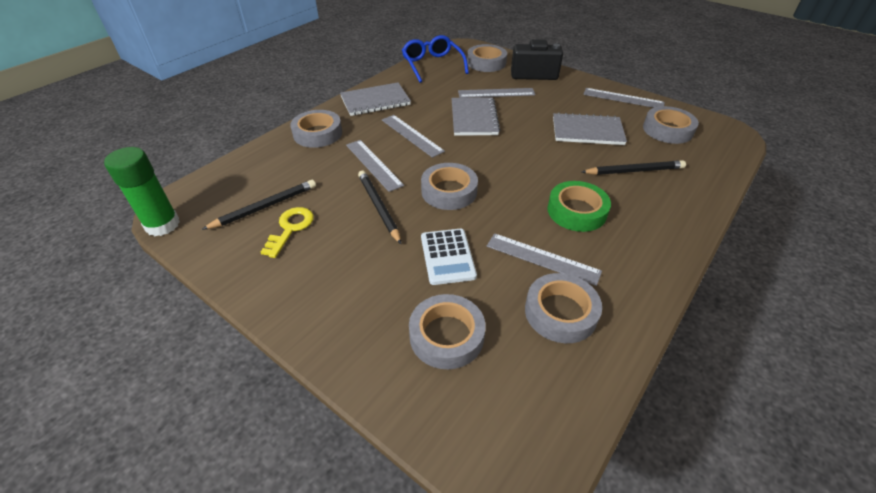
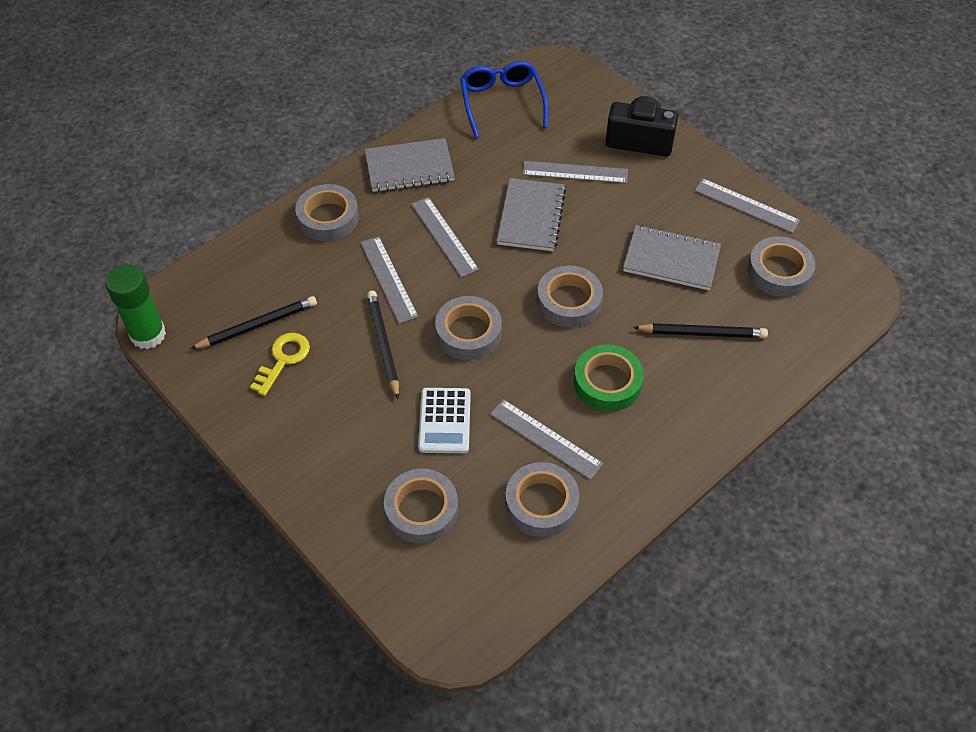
camera: 10 degrees right, 10 degrees up
(486, 63) = (580, 107): grey tape -> grey tape (569, 301)

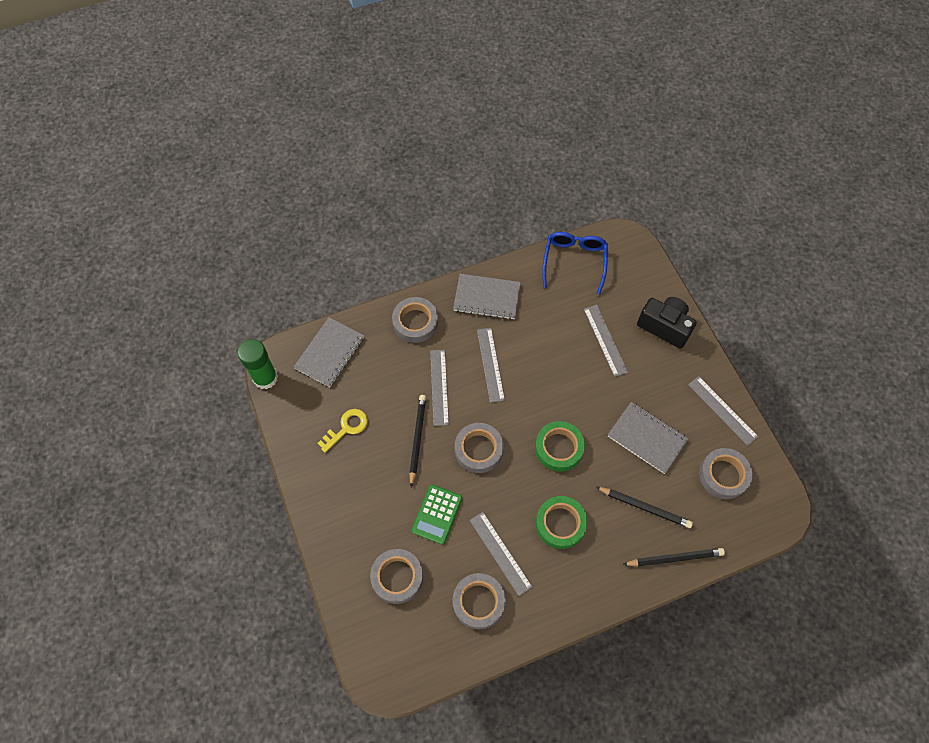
camera: 20 degrees right, 10 degrees up
(257, 325) = (339, 395): black pencil -> black pencil (675, 558)
(445, 421) = (437, 514): white calculator -> green calculator
(531, 216) = (558, 368): grey notebook -> grey notebook (330, 353)
(569, 301) = (558, 448): grey tape -> green tape
(575, 172) = (605, 340): grey ruler -> grey ruler turned 45 degrees clockwise

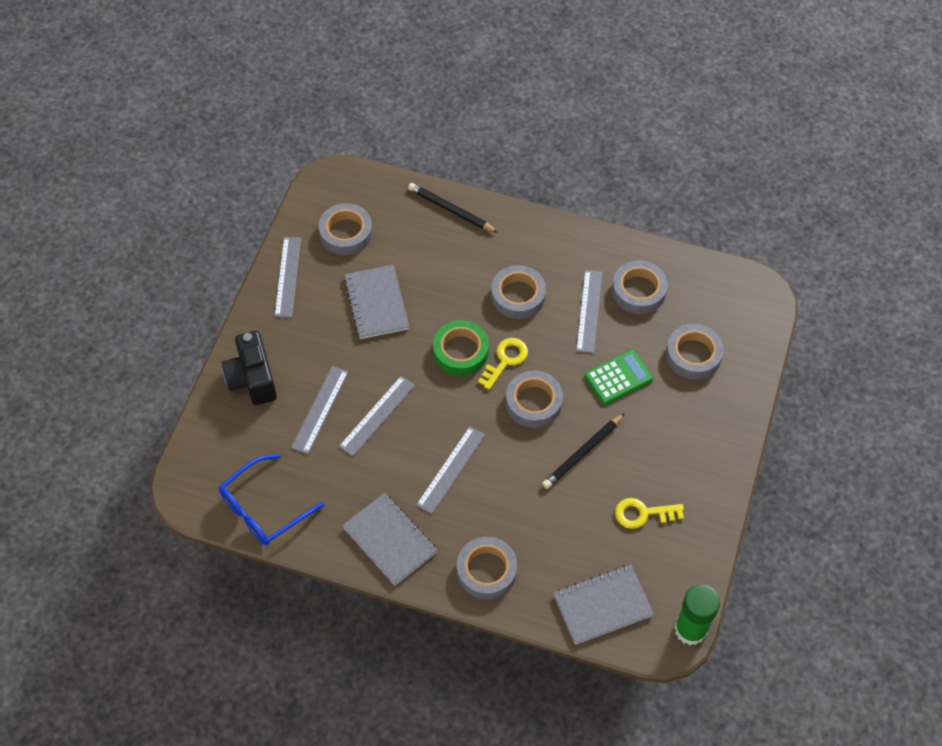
camera: 140 degrees left, 5 degrees down
(439, 387) = (520, 485): grey ruler -> grey ruler (377, 415)
(523, 465) = (505, 360): none -> yellow key
(560, 524) = (518, 295): green tape -> grey tape
(645, 507) = (436, 257): black pencil -> none

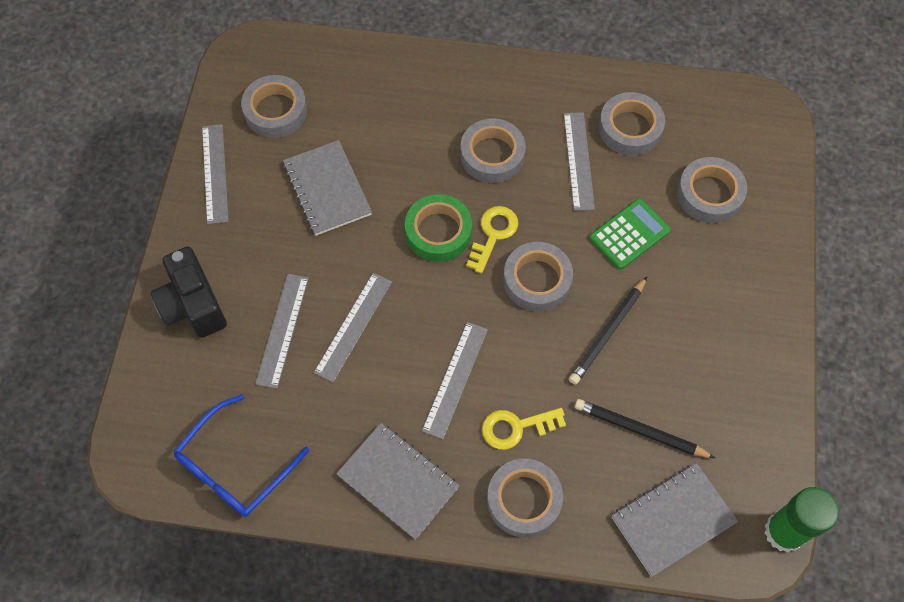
camera: 10 degrees left, 5 degrees up
(450, 210) = (393, 66): black pencil -> black pencil (640, 430)
(643, 513) = (695, 395): yellow key -> yellow key (516, 427)

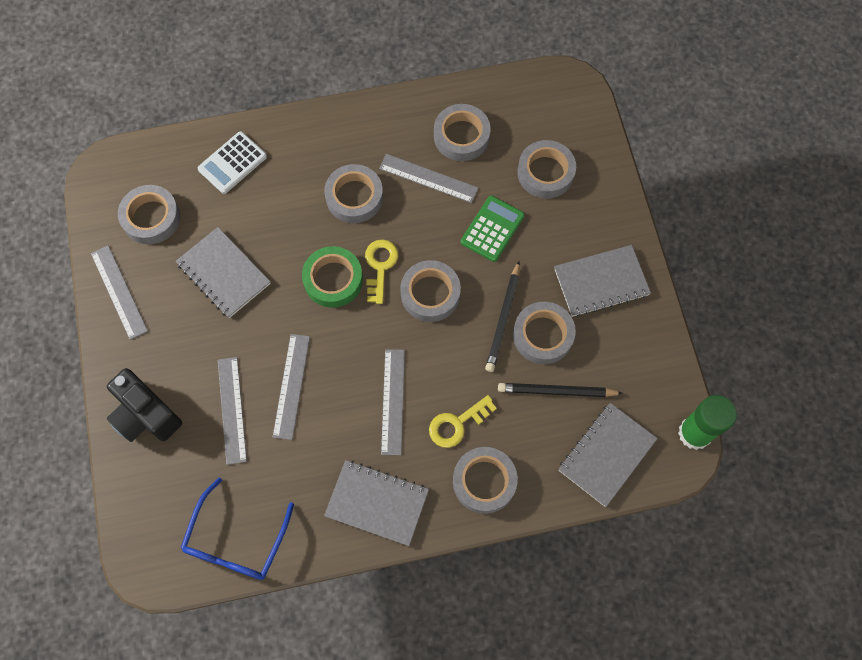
camera: 20 degrees left, 5 degrees up
(378, 82) = (232, 163): none -> white calculator
(578, 160) = (428, 178): grey ruler -> grey ruler turned 45 degrees counterclockwise
(646, 365) = (543, 335): none -> grey tape
(732, 329) = (601, 282): none -> grey notebook

